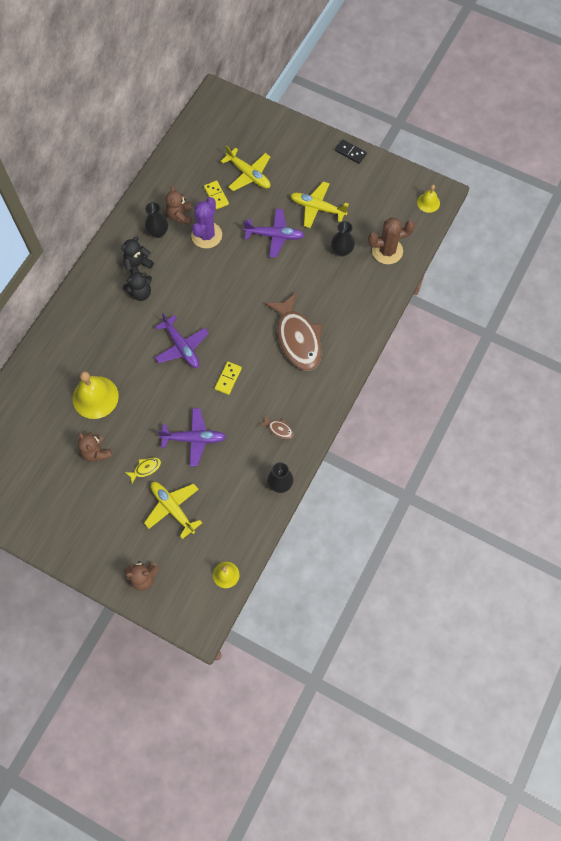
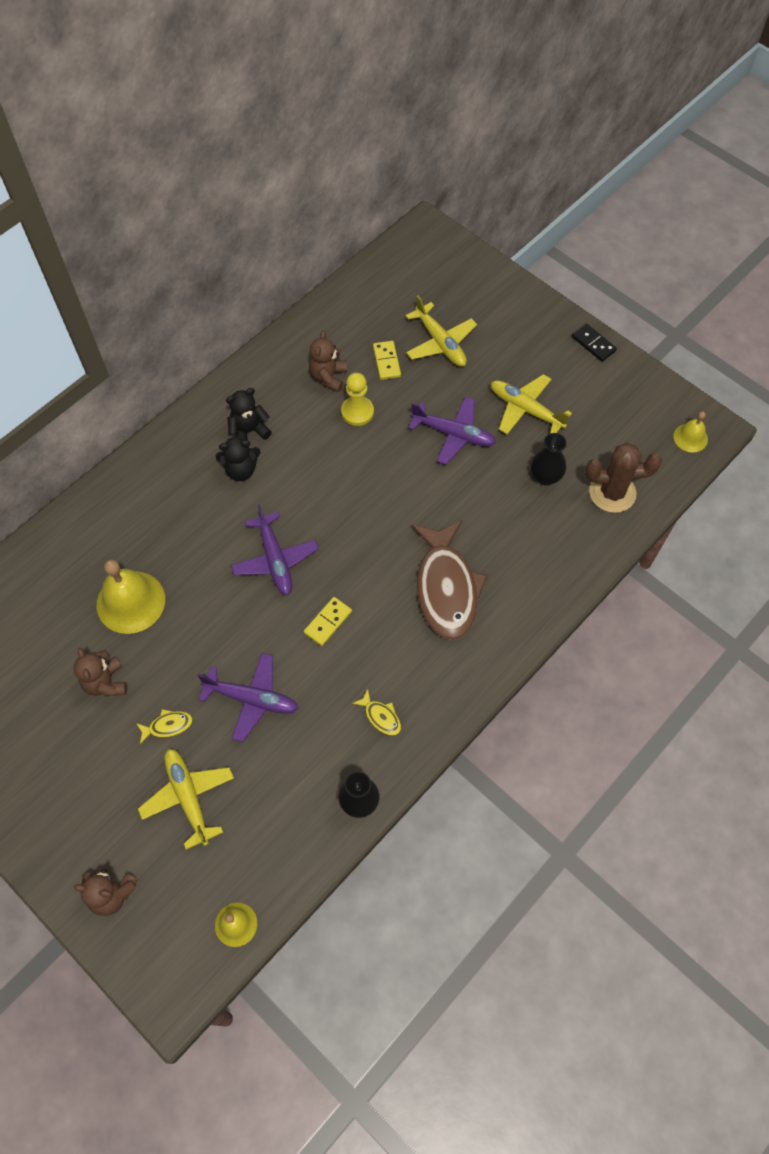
camera: 15 degrees right, 5 degrees down
(158, 232) = (291, 393): black vase -> none
(206, 235) = (357, 412): purple cactus -> yellow pawn
(278, 429) = (381, 716): brown fish -> yellow fish

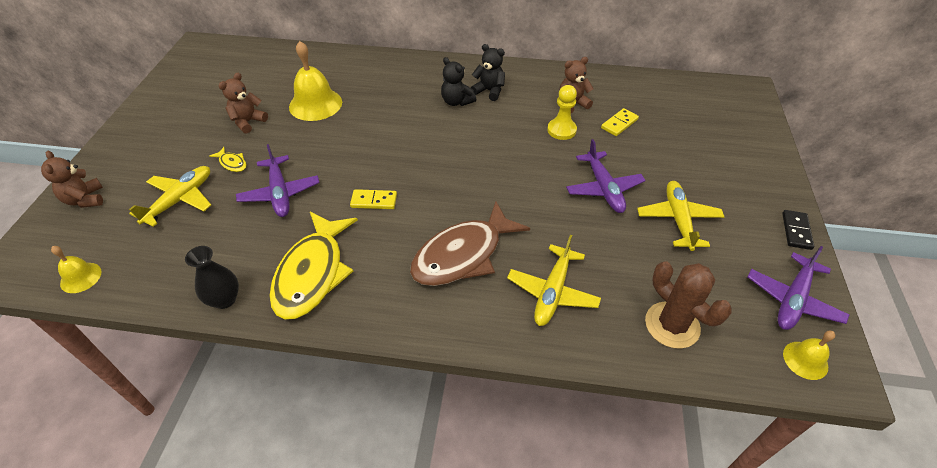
camera: 55 degrees right, 15 degrees down
(275, 560) = (402, 150): purple plane -> purple plane (792, 299)
(381, 716) = (312, 273): yellow fish -> yellow fish, size x2.49
(440, 343) = (670, 142): yellow plane -> yellow plane (552, 292)
(545, 477) = (632, 266): black vase -> none

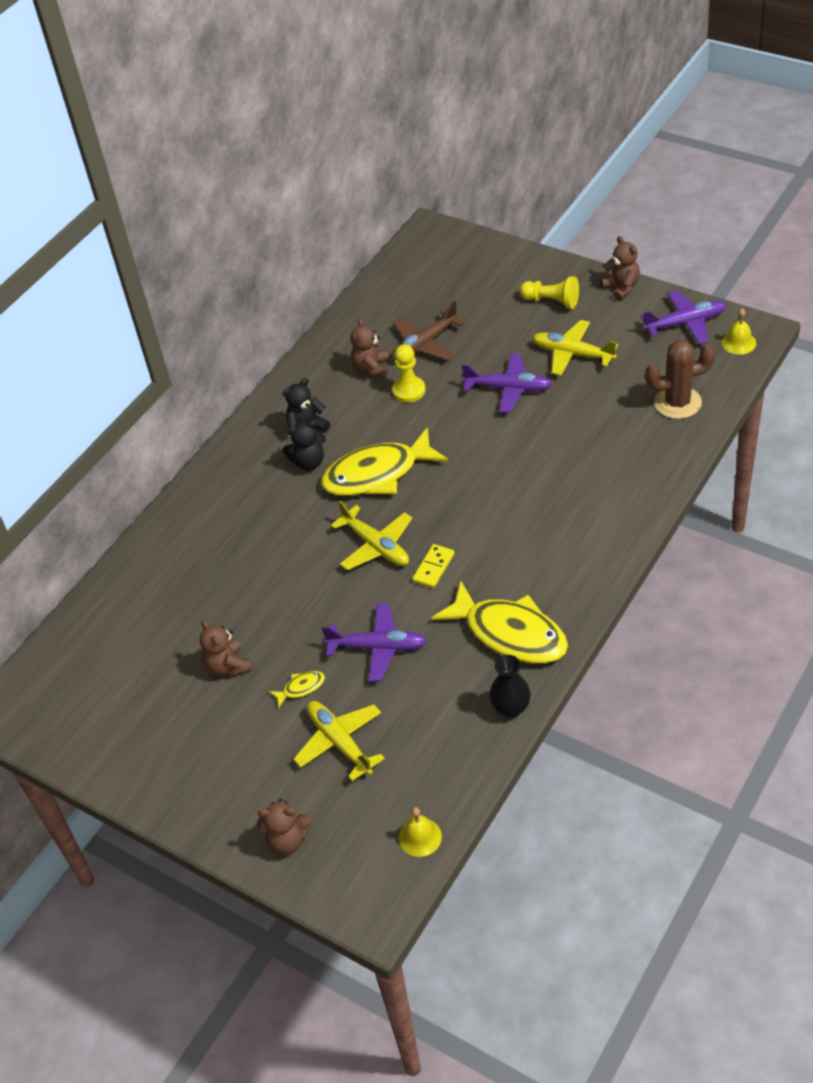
camera: 60 degrees left, 0 degrees up
(315, 104) = (232, 594): yellow bell -> none
(462, 139) = (377, 474): none -> yellow fish
(463, 255) = (541, 514): brown fish -> none
(552, 292) = (612, 465): yellow plane -> yellow plane (376, 546)
(619, 124) = (425, 344): yellow domino -> brown plane
(733, 186) = (551, 301): none -> yellow pawn
(792, 299) = (685, 323): purple plane -> purple plane turned 75 degrees counterclockwise
(796, 231) = (621, 287): black domino -> brown teddy bear

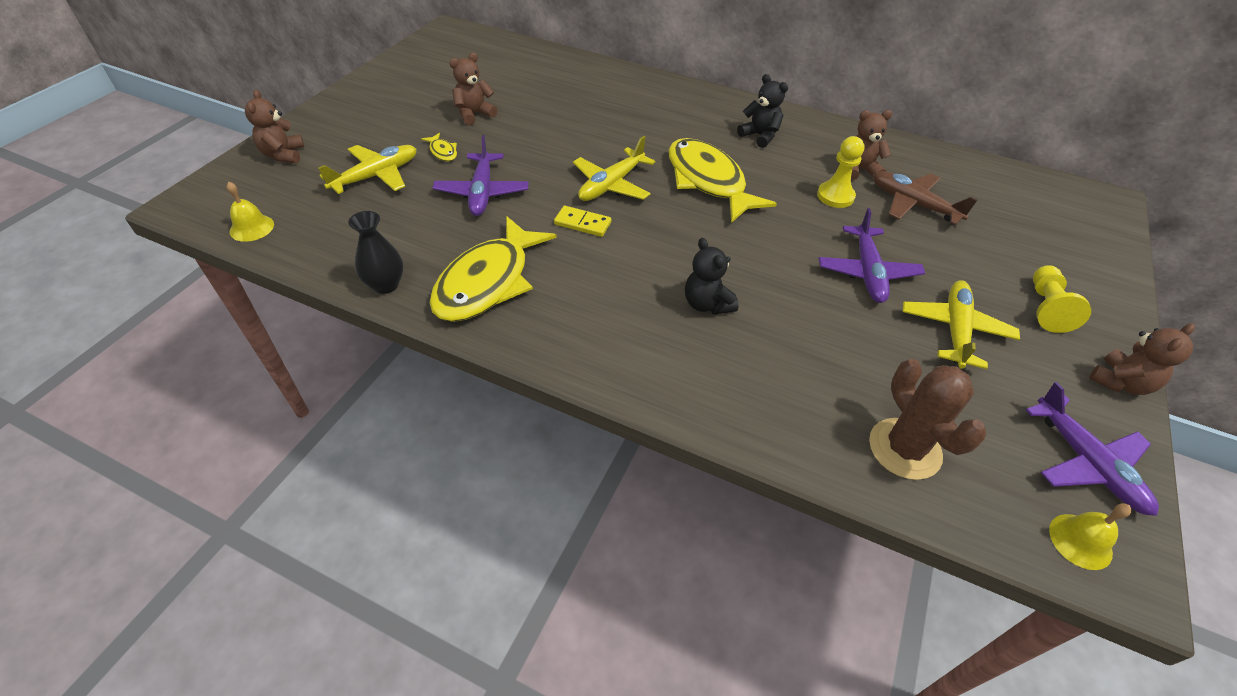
camera: 75 degrees right, 0 degrees up
(309, 462) = (716, 140): black teddy bear -> black teddy bear (707, 304)

